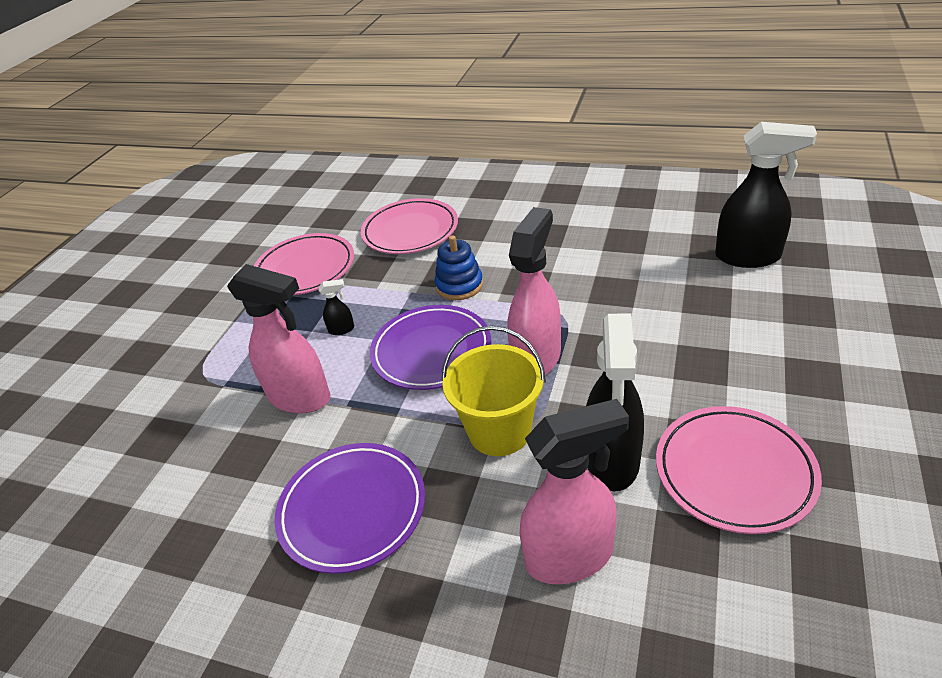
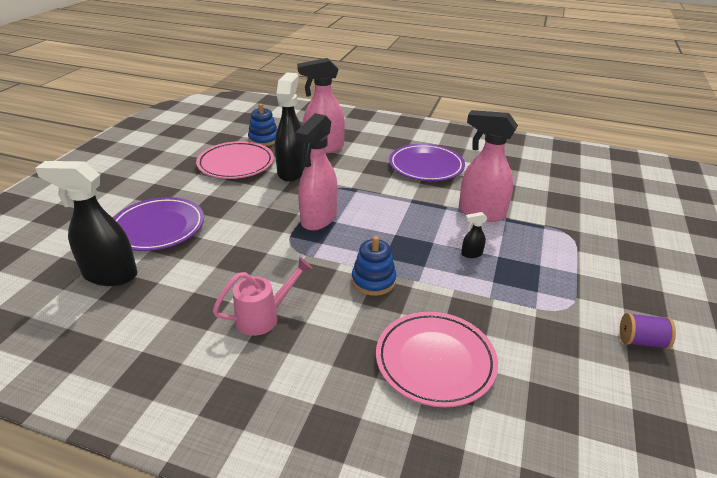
camera: 175 degrees right, 5 degrees down
(230, 265) = (641, 341): none -> purple spool
(305, 269) = (542, 322): pink plate -> none
(431, 351) = (393, 230): purple plate -> purple plate (158, 228)
(499, 431) = (349, 187): yellow bucket -> none
(562, 242) = (264, 317): none -> pink watering can
(727, 580) = (264, 139): none -> blue stacking toy

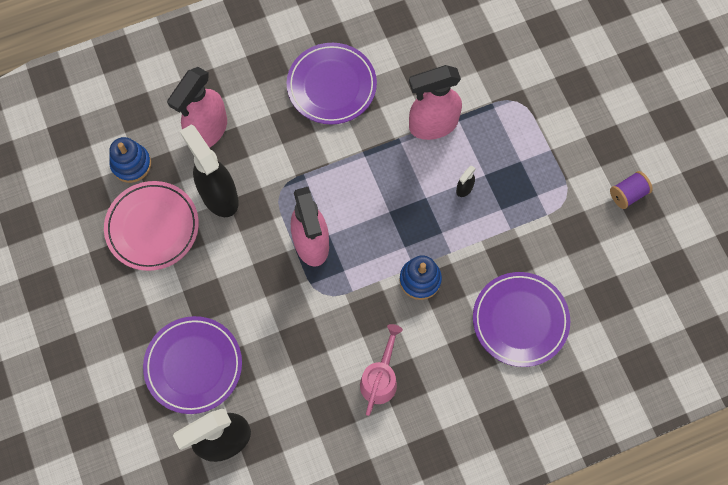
camera: 40 degrees left, 35 degrees up
(435, 361) = (520, 320): pink plate -> purple plate

